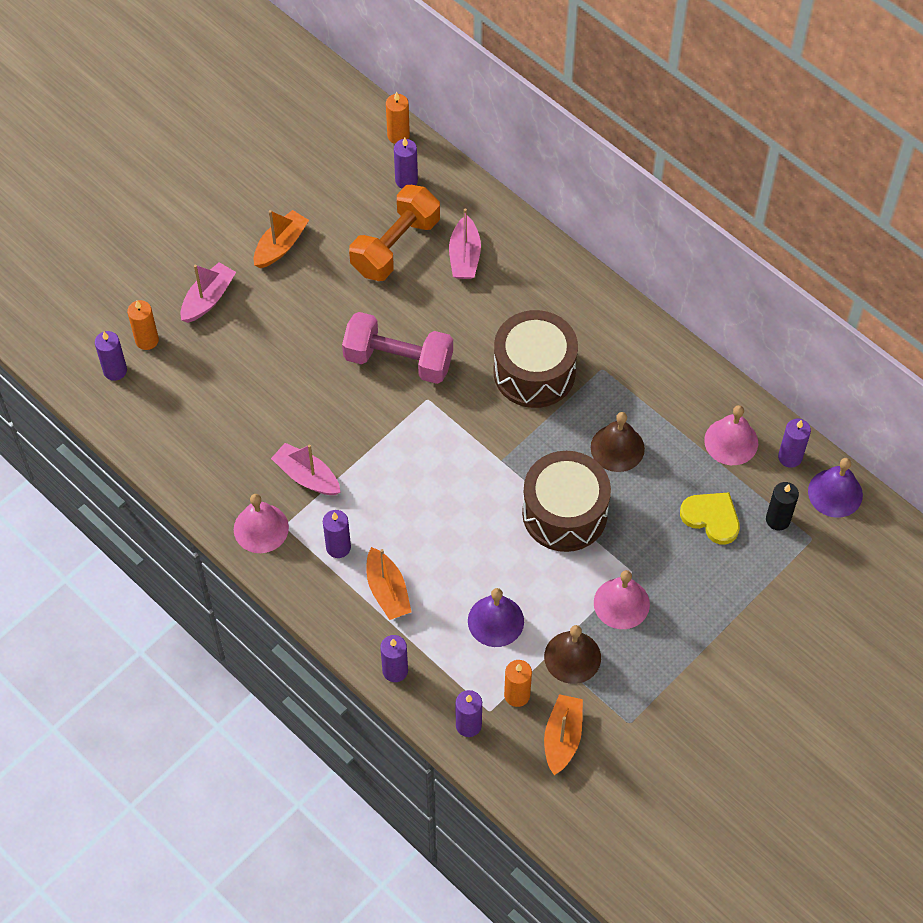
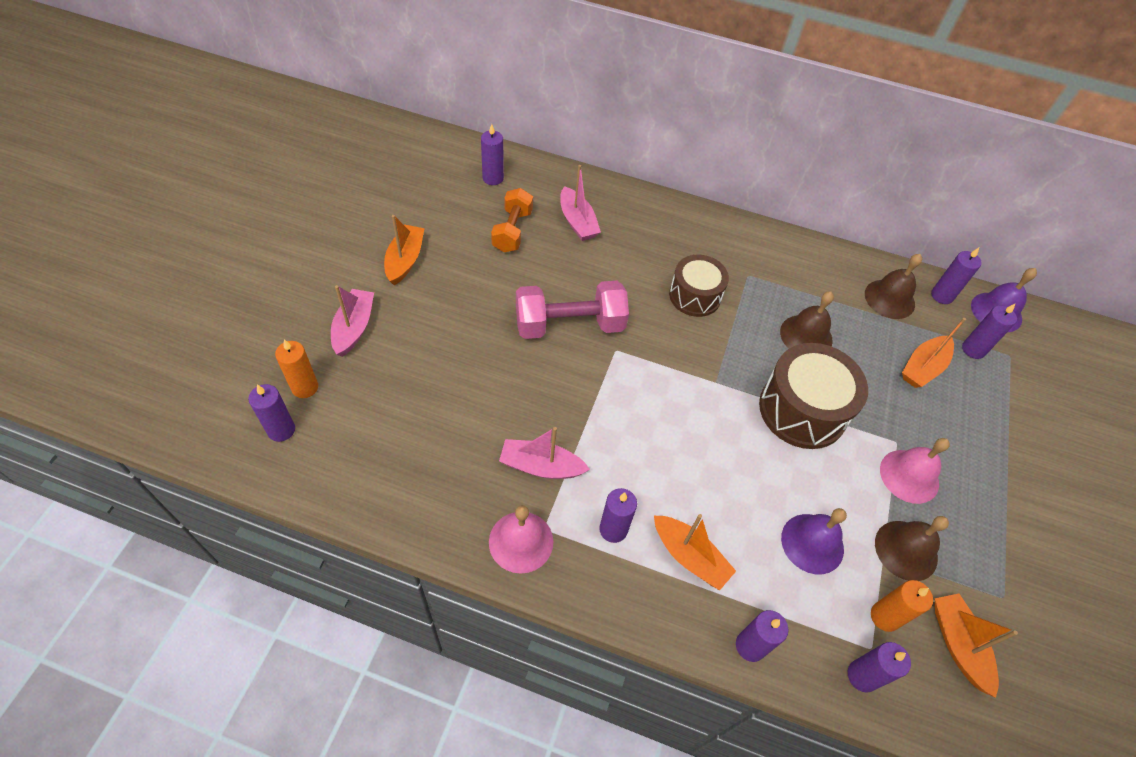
camera: 30 degrees left, 5 degrees down
(395, 246) = (512, 231): orange dumbbell -> orange dumbbell, size x0.67
(398, 135) = (467, 147): orange candle -> none
(534, 372) = (695, 296): brown drum -> brown drum, size x0.65
(711, 518) = (923, 367): yellow heart -> orange boat
(731, 441) = (889, 299): pink bell -> brown bell
(778, 520) = (973, 349): black candle -> purple candle

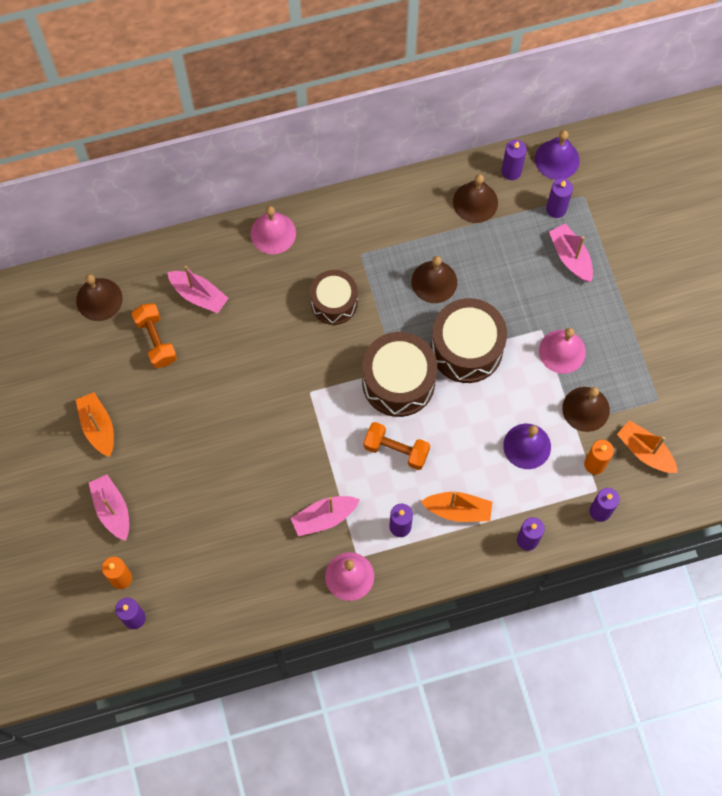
camera: 30 degrees left, 15 degrees up
(493, 178) = (99, 299): purple candle -> brown bell
(569, 325) = (262, 395): pink dumbbell -> none
(663, 453) = (396, 450): none -> orange dumbbell
(679, 217) = (273, 233): none -> pink bell
(710, 395) = (398, 382): none -> brown drum
(923, 367) = (529, 251): orange boat -> none
(967, 397) = (570, 257): none -> pink boat

